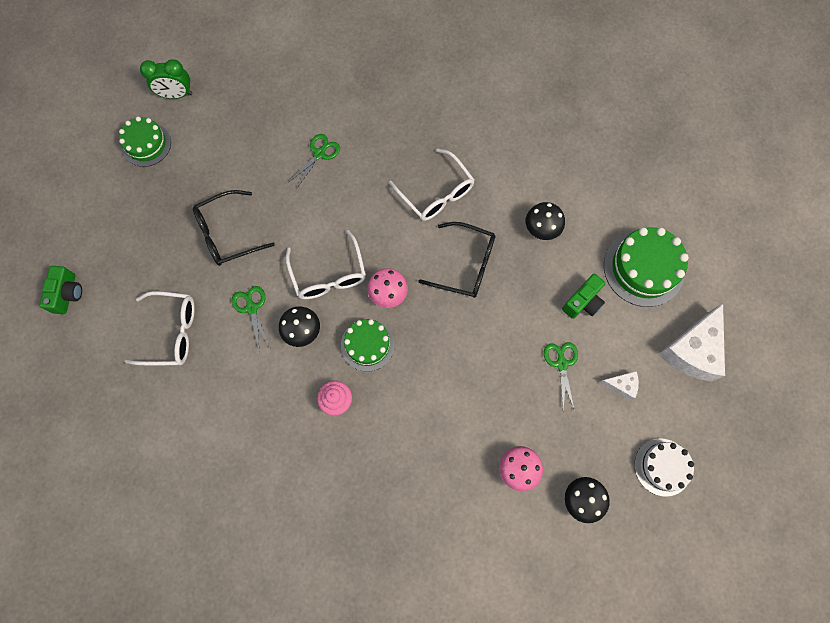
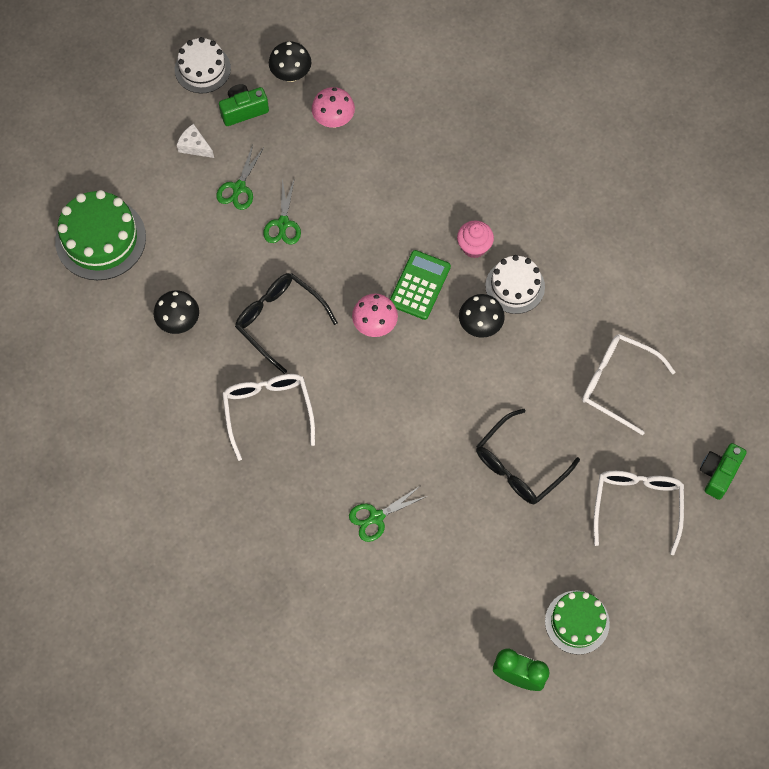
camera: 155 degrees left, 5 degrees down
(227, 234) = (519, 466): black glasses -> black glasses turned 135 degrees clockwise
(251, 308) = (523, 373): green scissors -> green scissors (283, 224)
(287, 380) = (515, 286): none -> white cake
(328, 274) = (427, 373): white glasses -> white glasses (637, 505)
(367, 345) = (419, 285): green cake -> green calculator
(583, 302) = (182, 233): green camera -> green camera (243, 110)
(692, 350) = (108, 147): white cheese -> none

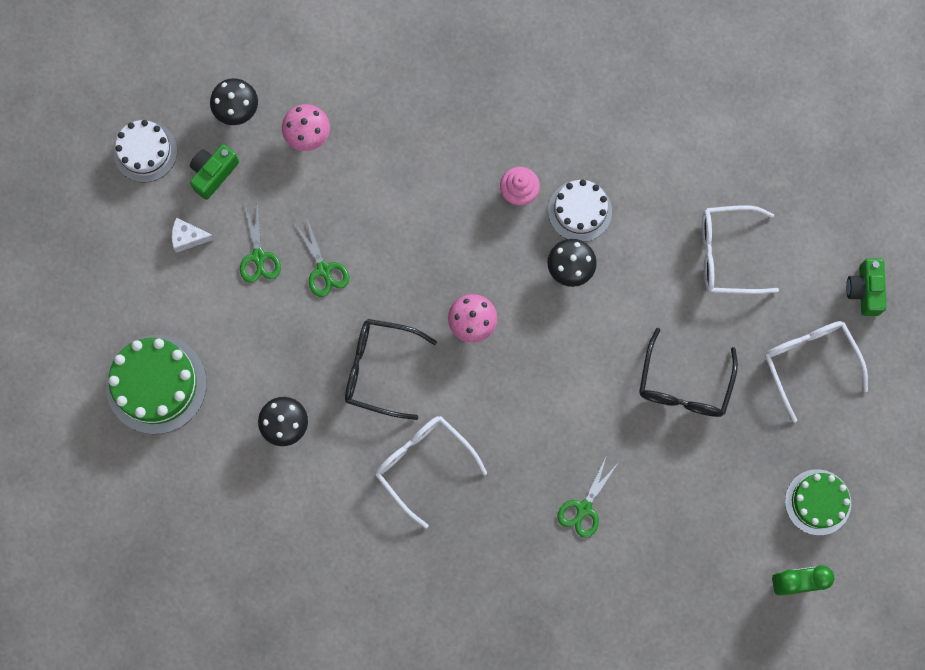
camera: 30 degrees left, 10 degrees up
(419, 285) = (490, 259): green calculator -> none

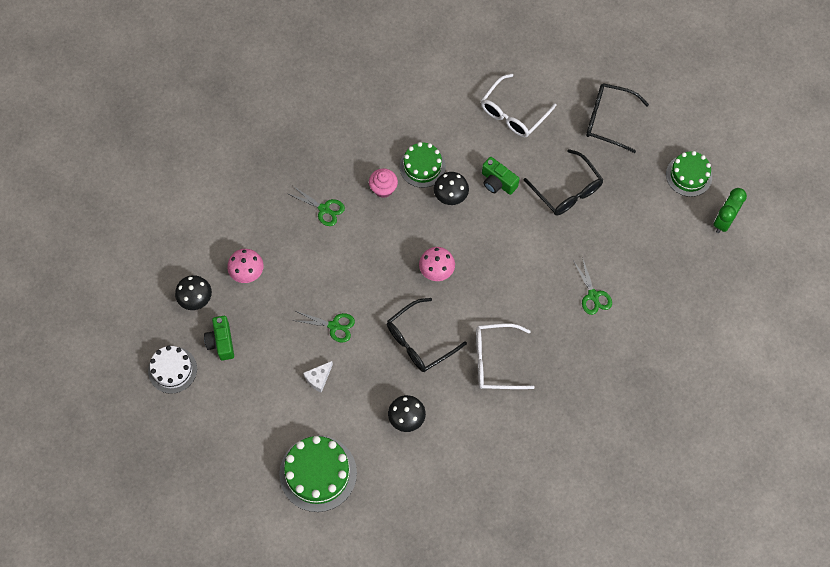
camera: 50 degrees left, 10 degrees down
(188, 237) = (246, 386): white cheese -> white cheese (318, 378)
(258, 257) = (294, 356): green scissors -> green scissors (324, 209)
(580, 211) = (422, 166): white cake -> green cake
(809, 362) = (608, 120): white glasses -> black glasses
(864, 290) = (592, 63): green camera -> green camera (497, 182)

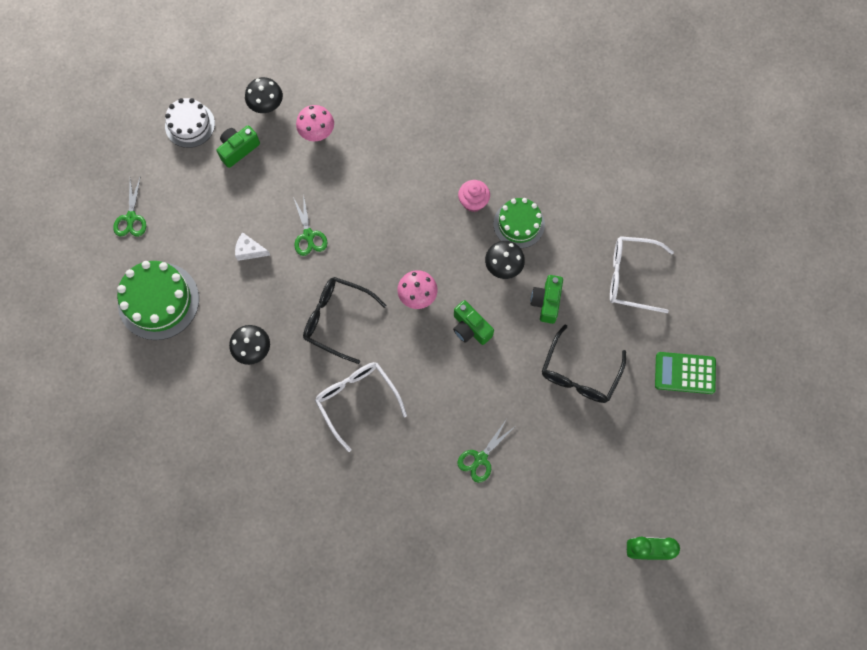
camera: 60 degrees right, 5 degrees up
(324, 209) = (420, 162): green scissors -> green scissors (131, 218)
(486, 247) = (470, 328): none -> green camera
(608, 120) = (685, 373): black glasses -> green calculator
(689, 175) = (674, 487): green cake -> none

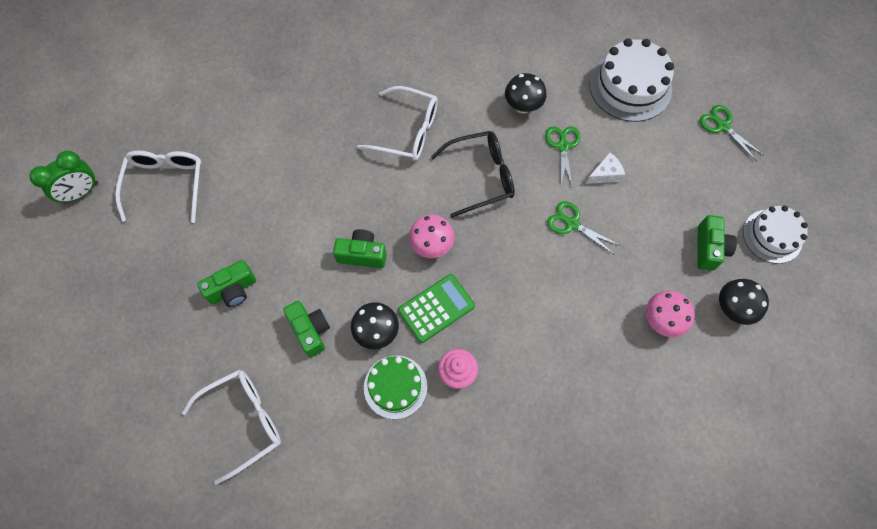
camera: 140 degrees right, 5 degrees down
(158, 301) = (630, 86): green cake -> white cake
(480, 458) = (271, 162): green scissors -> green scissors (563, 146)
(574, 503) = (166, 184): none -> white glasses
(579, 373) = (233, 290): black glasses -> green camera
(685, 373) = (129, 365): green calculator -> green calculator (436, 308)

